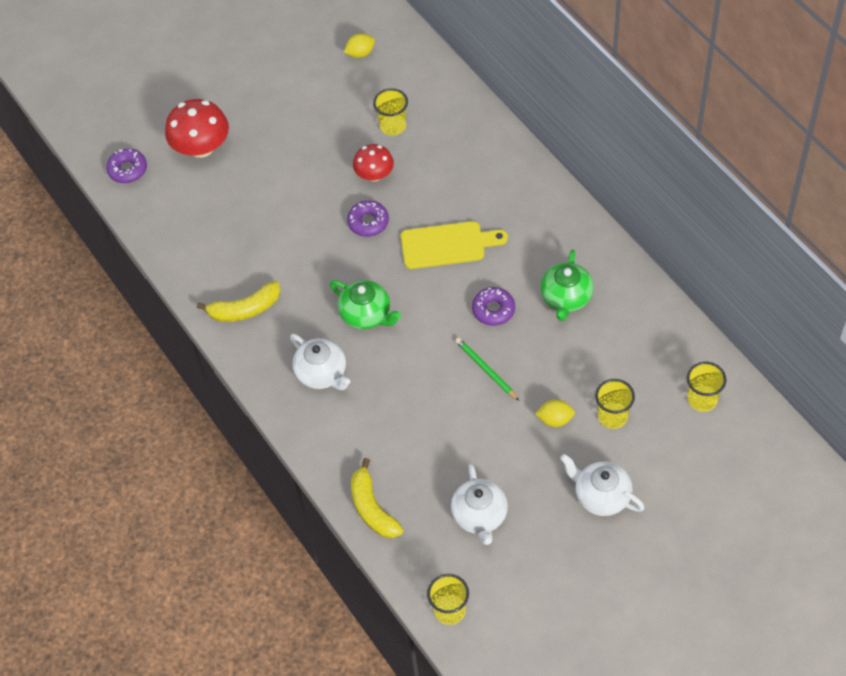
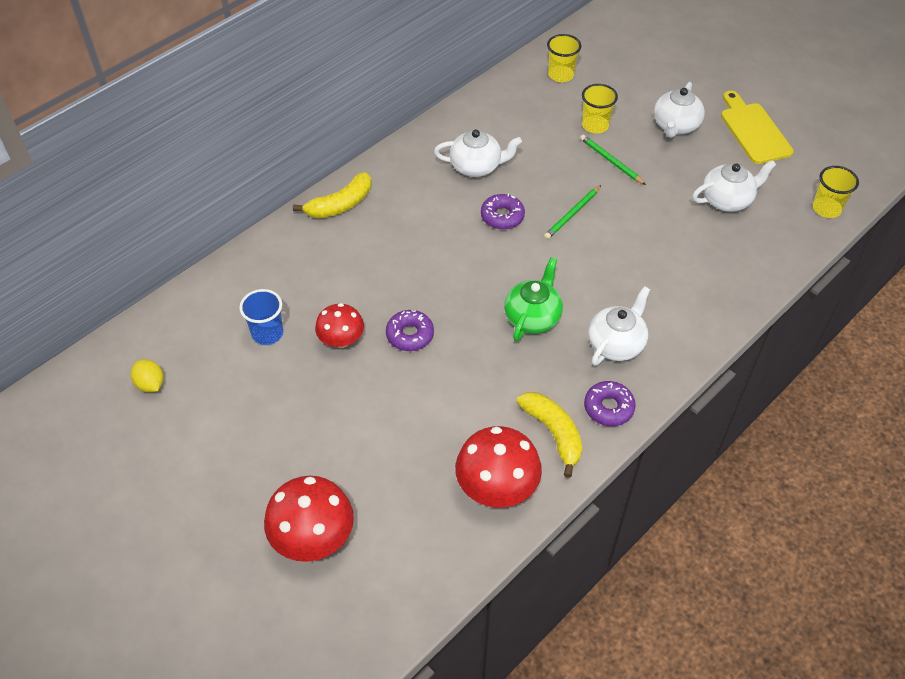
camera: 105 degrees left, 5 degrees down
(128, 170) = (359, 626): purple donut -> purple donut (608, 408)
(208, 263) = (497, 487): none -> red mushroom
(372, 508) = (752, 277): yellow banana -> yellow banana (340, 205)
(393, 126) = (267, 333): yellow cup -> blue cup
(447, 245) = (429, 262): yellow cutting board -> yellow cutting board (753, 130)
(555, 419) = (611, 161): yellow lemon -> green pencil
(566, 298) = (476, 166): green teapot -> white teapot

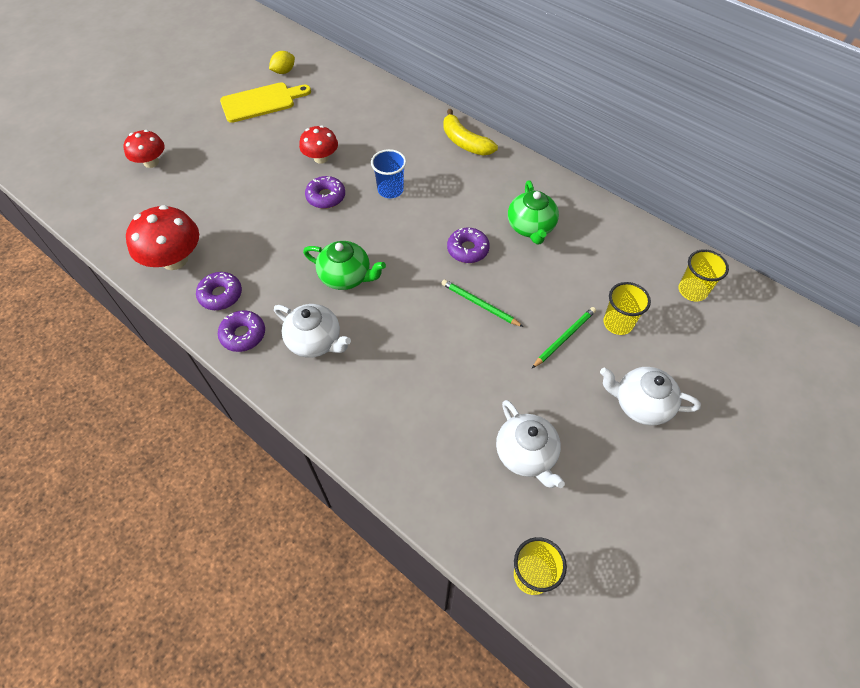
camera: 85 degrees right, 5 degrees up
(267, 333) = (327, 119): blue cup -> blue cup (390, 190)
(313, 537) = (151, 162): red mushroom -> red mushroom, size x0.63
(476, 166) = (531, 227): white teapot -> green teapot
(553, 433) = (220, 295): yellow banana -> purple donut
(753, 130) = (658, 495): yellow cutting board -> yellow cutting board (261, 102)

